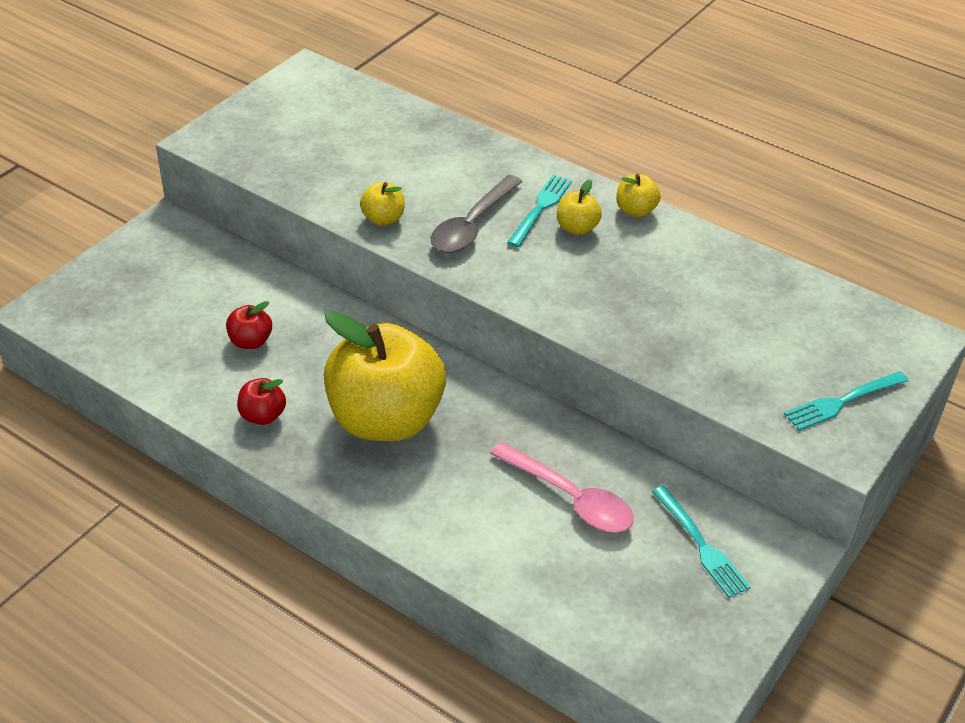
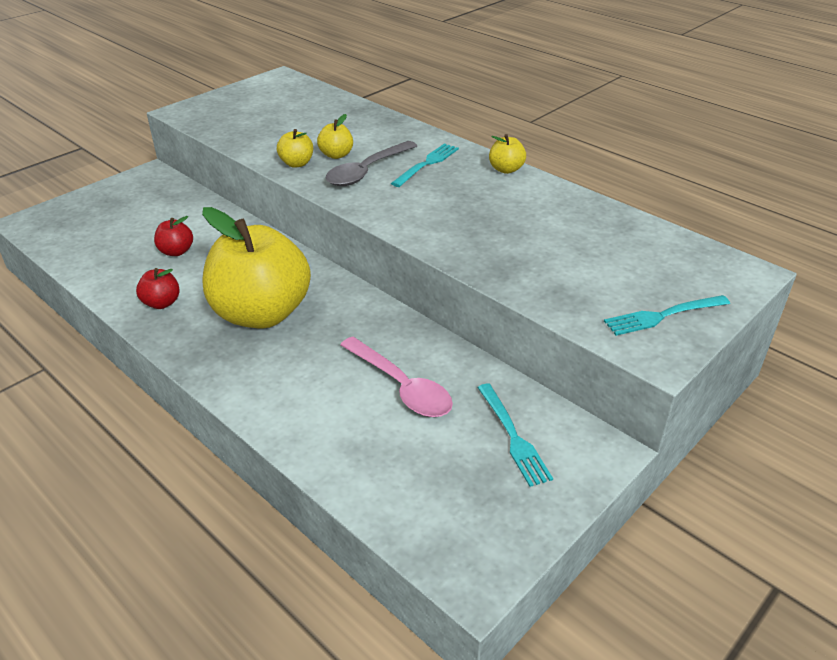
camera: 10 degrees right, 5 degrees down
(577, 228) = (453, 178): yellow apple -> yellow apple (336, 155)

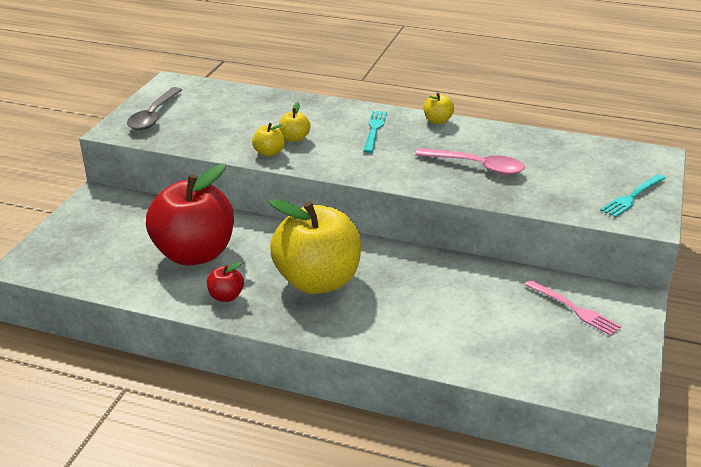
camera: 25 degrees left, 5 degrees down
(176, 251) = (194, 254): red apple -> red apple, size x2.48
(367, 171) = (333, 146): grey spoon -> grey spoon (154, 115)
(401, 386) = (472, 300): pink spoon -> pink spoon (476, 166)
(513, 436) = (574, 309): turquoise fork -> pink fork

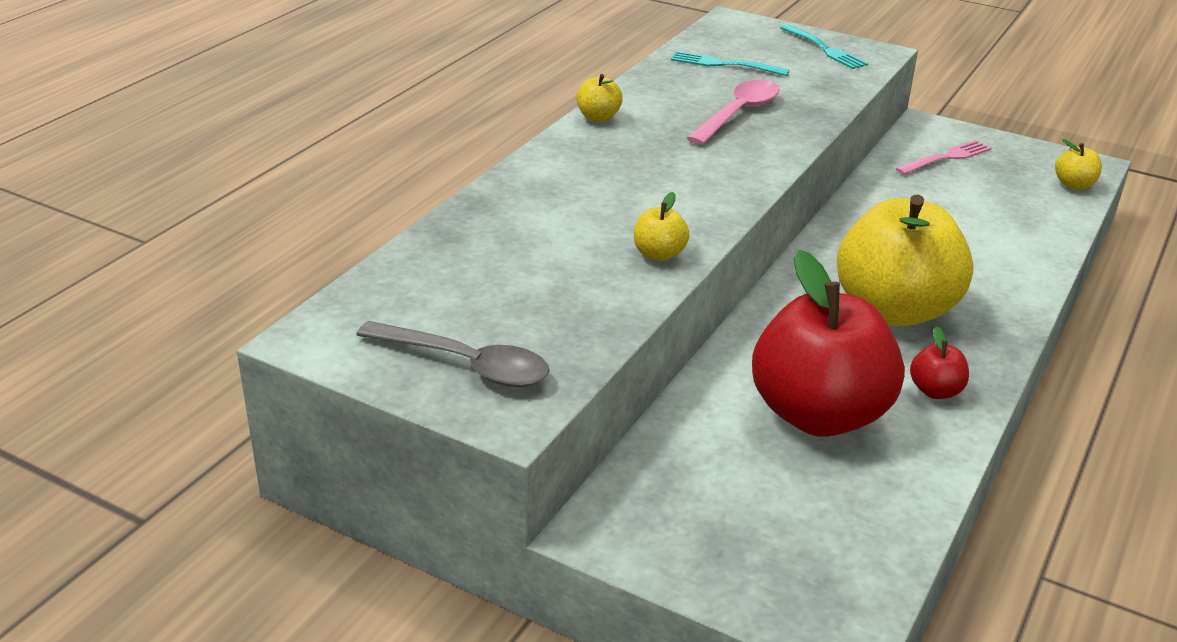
camera: 80 degrees left, 0 degrees up
(294, 138) = (616, 228): yellow apple -> yellow apple (1074, 185)
(374, 130) = (609, 164): turquoise fork -> turquoise fork (725, 64)

